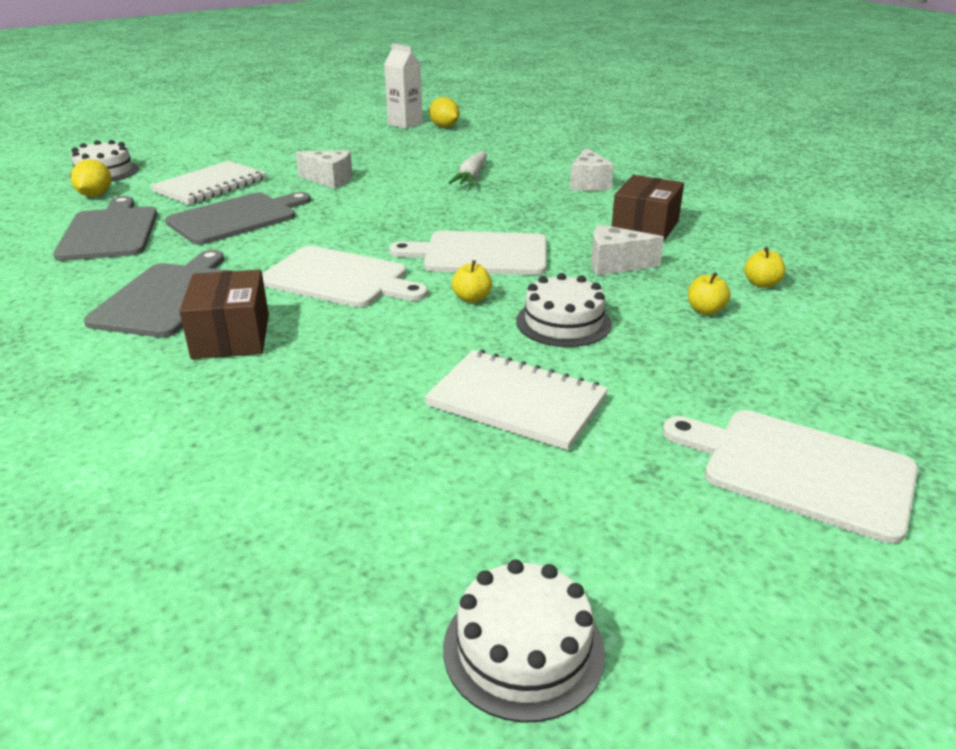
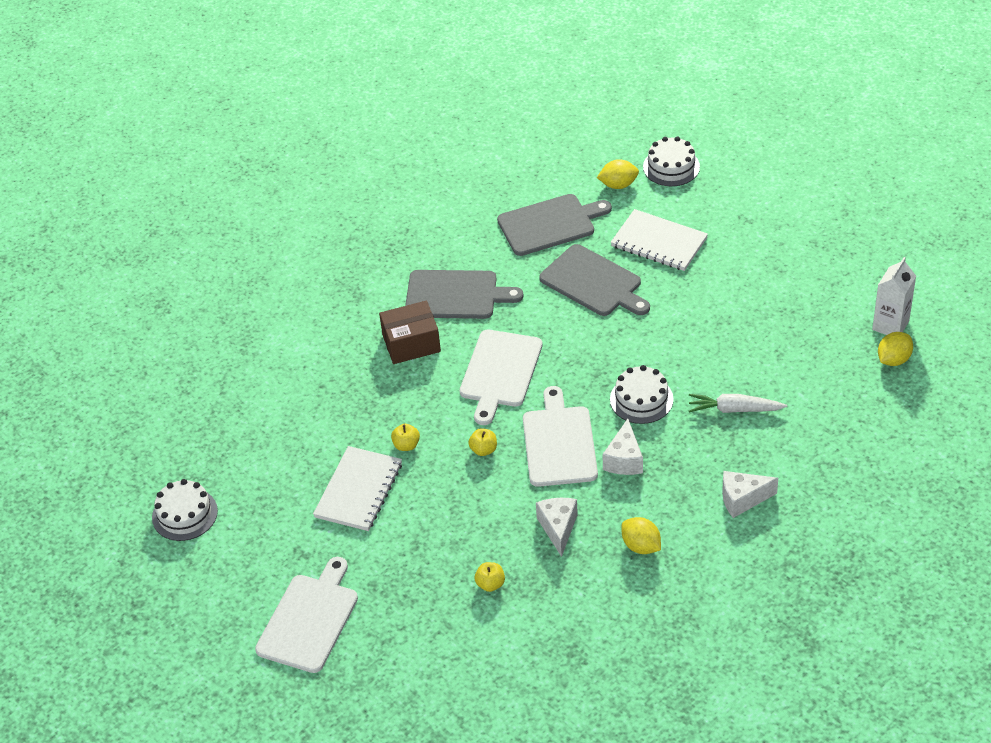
camera: 85 degrees right, 15 degrees up
(330, 180) = (695, 313): white cheese -> white cheese (624, 460)
(563, 322) = (458, 504): white cake -> white cake (641, 399)
(645, 227) = (641, 546): brown box -> yellow lemon
(761, 284) = (542, 622): yellow apple -> yellow apple (406, 445)

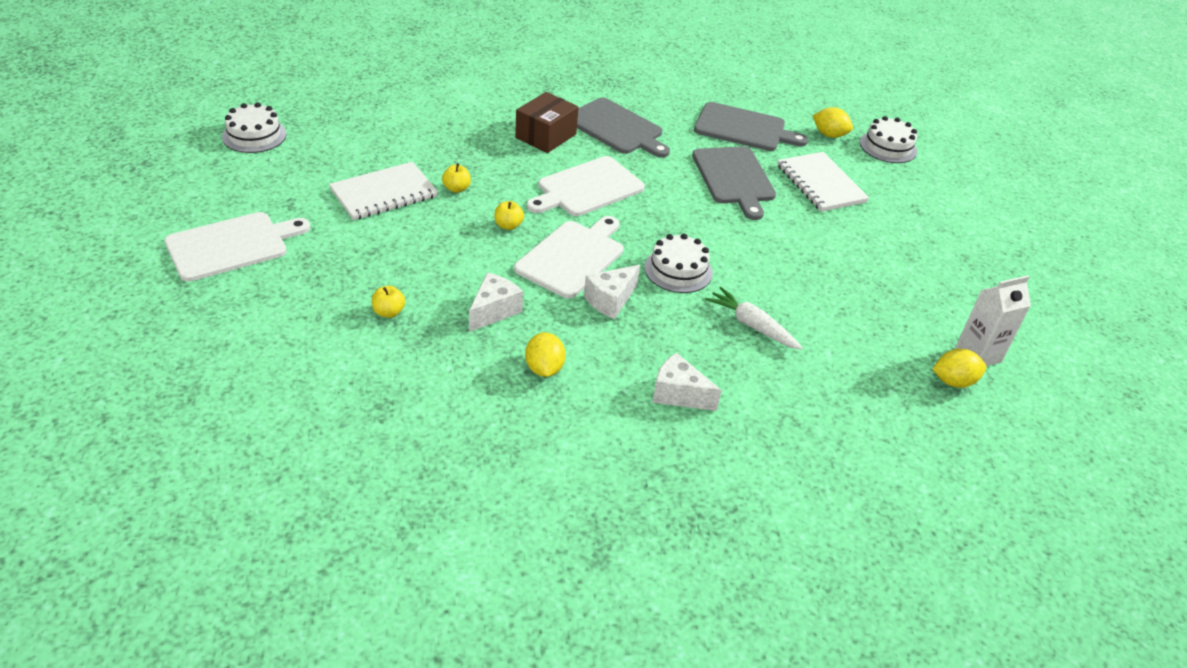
camera: 30 degrees right, 5 degrees down
(411, 343) = (546, 136): brown box -> brown box turned 75 degrees counterclockwise

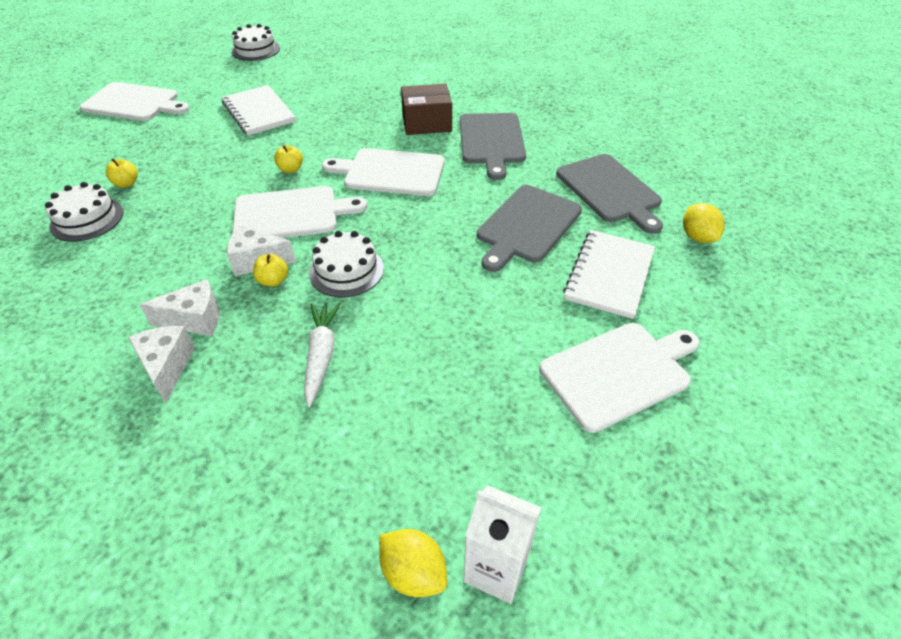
camera: 50 degrees right, 5 degrees up
(384, 193) = (258, 112): white notebook -> white notebook turned 45 degrees clockwise
(456, 189) = (304, 130): yellow apple -> yellow apple (273, 281)
(493, 311) = (177, 219): white cheese -> white cheese (195, 320)
(544, 368) = (130, 279): yellow lemon -> none
(888, 147) = (755, 281): white cake -> white cake (87, 219)
(899, 235) = (619, 373): none -> white cutting board

